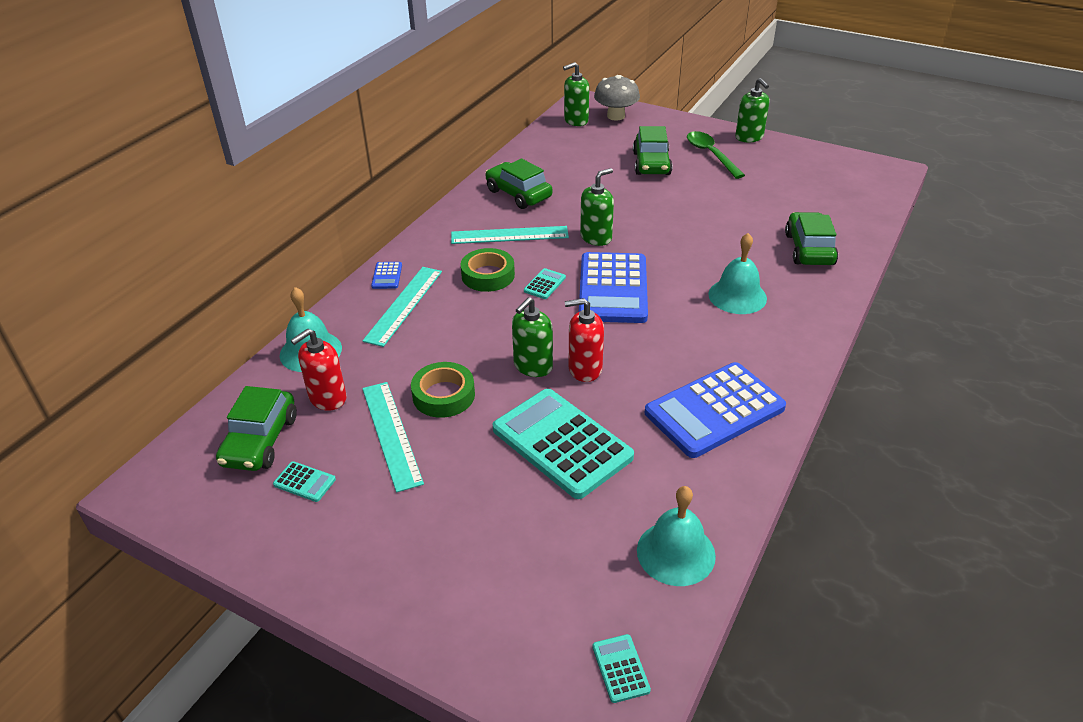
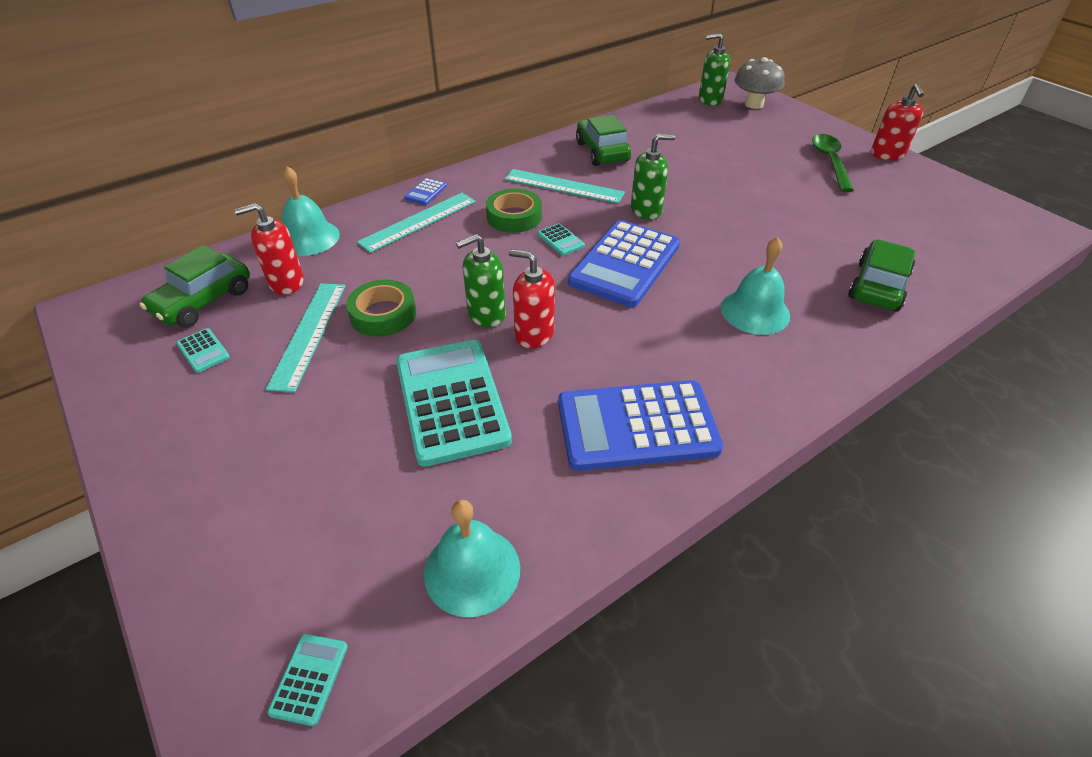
camera: 25 degrees right, 5 degrees up
(545, 284) = (560, 240): turquoise calculator -> turquoise calculator turned 90 degrees clockwise
(651, 163) = (758, 155): green car -> none
(749, 137) = (887, 155): green soap dispenser -> red soap dispenser

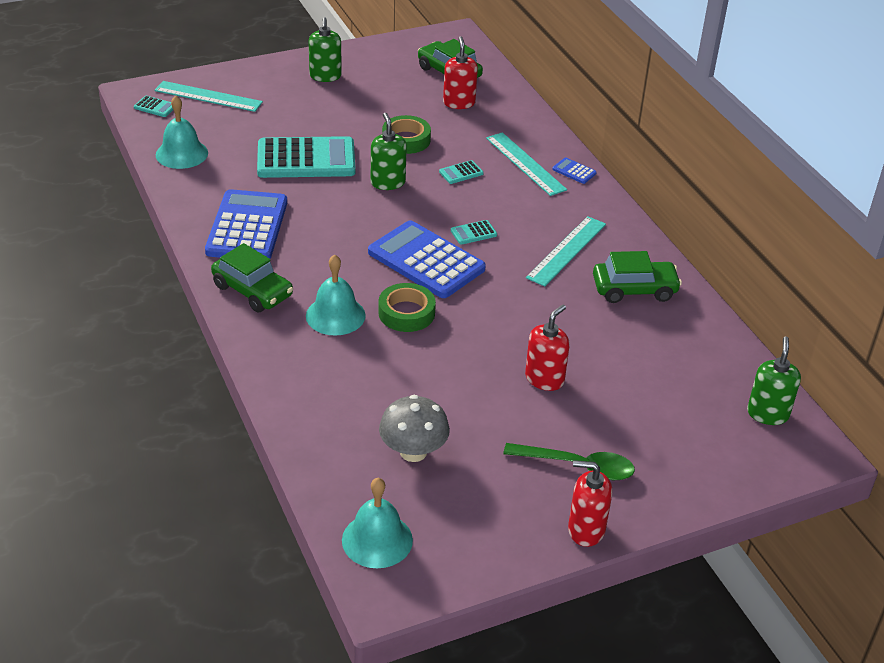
camera: 100 degrees right, 5 degrees down
(203, 351) = (396, 74): turquoise calculator -> turquoise calculator (461, 173)
(309, 238) = (516, 113): turquoise bell -> turquoise bell (377, 540)
(309, 334) = (396, 111): turquoise ruler -> turquoise ruler (208, 96)
(514, 217) = (519, 213): green tape -> green tape (406, 313)
(534, 334) = (356, 200): red soap dispenser -> red soap dispenser (544, 379)
(646, 210) = (508, 293): green soap dispenser -> green soap dispenser (325, 76)
(754, 104) = (751, 453): grey mushroom -> grey mushroom (413, 451)
(877, 286) = (337, 403): green car -> green car (253, 291)

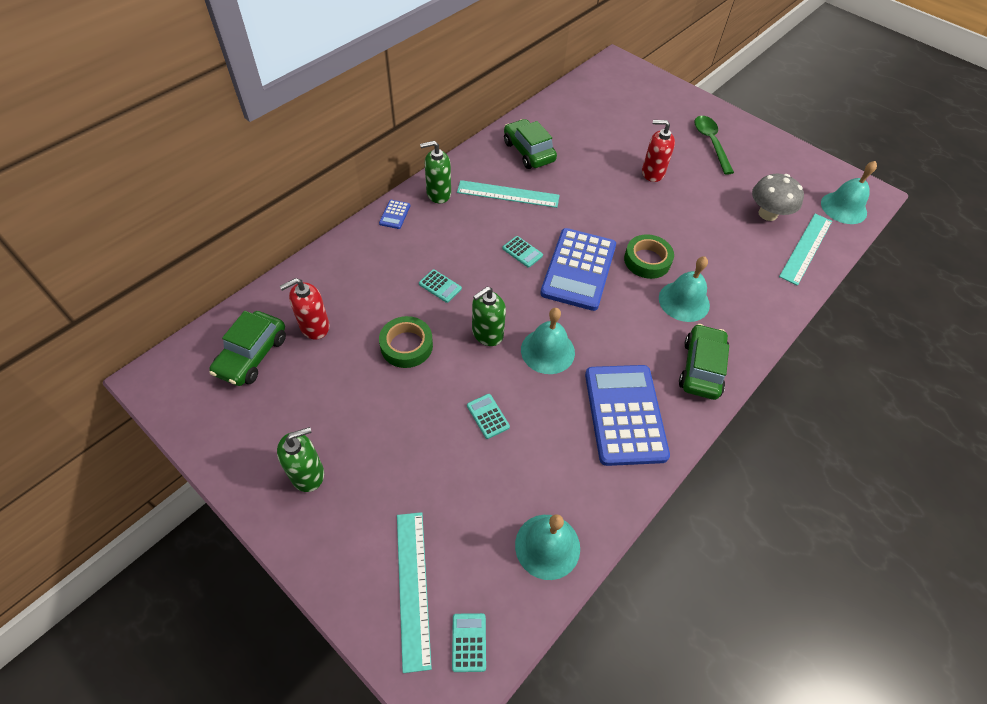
camera: 115 degrees left, 15 degrees up
(247, 227) = (625, 414): blue calculator -> blue calculator turned 105 degrees clockwise
(306, 159) = (488, 416): turquoise calculator -> turquoise calculator, size x0.40
(344, 209) = (547, 351): none -> turquoise bell
(525, 164) = (400, 247): turquoise ruler -> turquoise ruler (806, 248)
(586, 530) = (752, 130): red soap dispenser -> none
(767, 414) = (602, 81): green soap dispenser -> green soap dispenser (438, 194)

